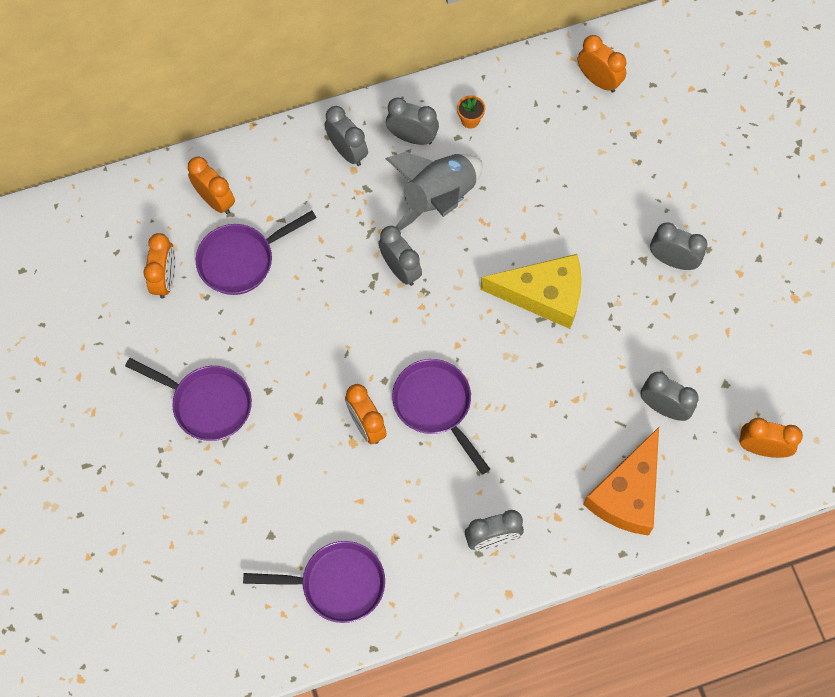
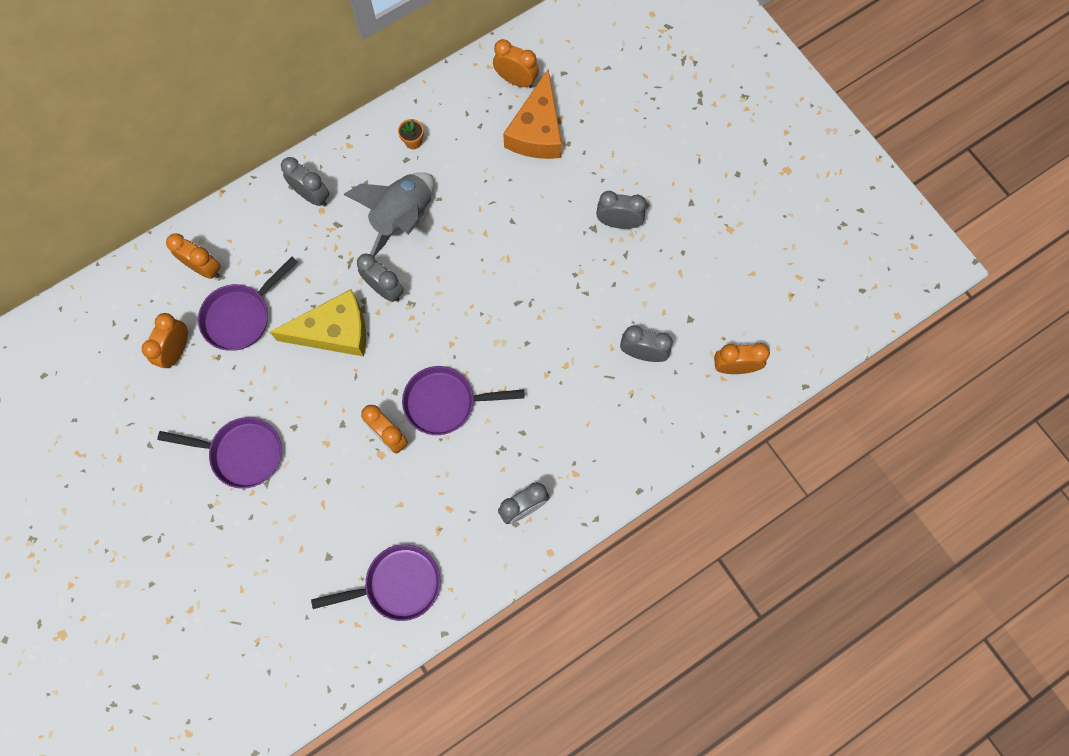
camera: 15 degrees left, 5 degrees up
(165, 279) = (177, 350): orange clock -> orange clock turned 150 degrees counterclockwise
(412, 137) = (366, 169): grey clock -> none
(435, 405) = (445, 402): purple pan -> purple pan turned 45 degrees counterclockwise
(543, 295) = (515, 280): yellow cheese -> yellow cheese (334, 331)
(627, 494) = (630, 437): orange cheese -> orange cheese (537, 131)

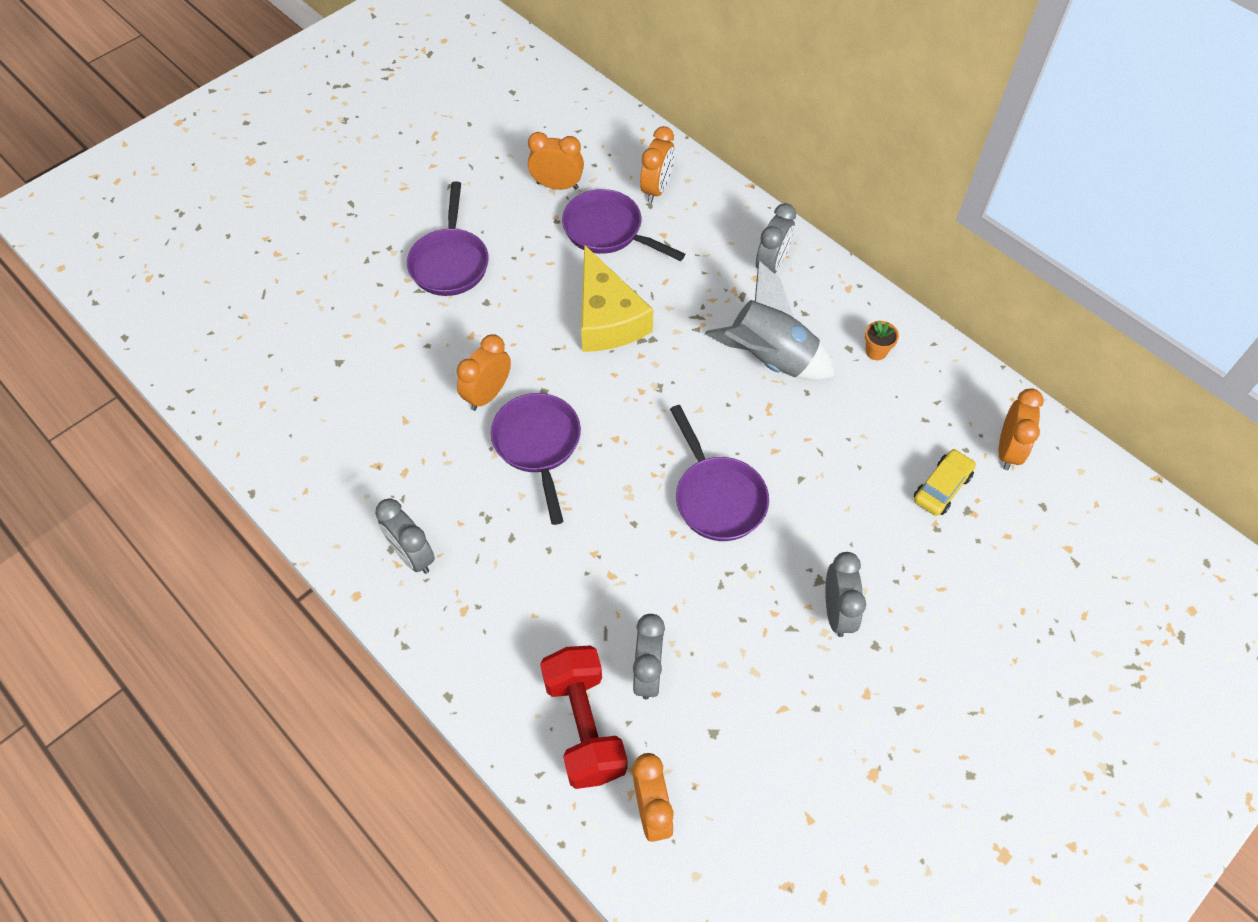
camera: 80 degrees right, 15 degrees down
(384, 289) = (671, 357): grey clock -> none
(397, 584) = (309, 435): purple pan -> purple pan (717, 497)
(537, 131) = (942, 487): orange cheese -> yellow car
(673, 401) = (584, 725): none -> red dumbbell

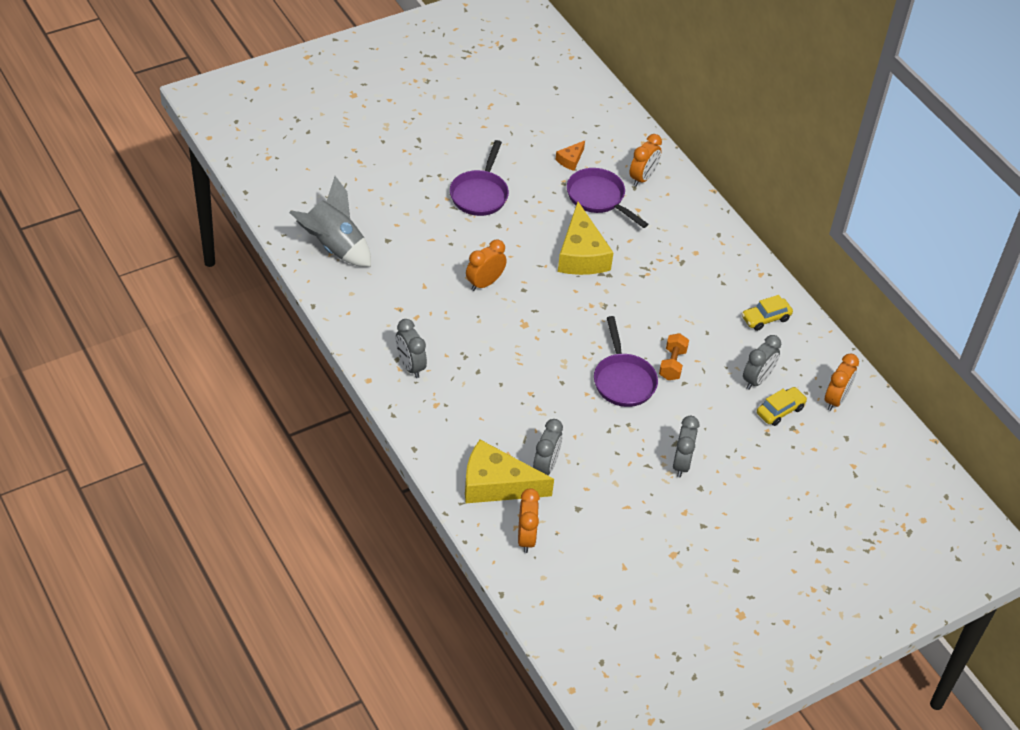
camera: 10 degrees right, 10 degrees down
(538, 445) = (511, 321): purple pan -> none
(557, 186) = (570, 160): orange clock -> orange cheese
(584, 725) = (496, 484): red dumbbell -> yellow cheese
(770, 359) = (688, 306): grey rocket -> grey rocket (334, 247)
(771, 265) = (710, 247): grey clock -> grey clock (757, 380)
(776, 454) = (672, 364): none -> orange dumbbell
(876, 351) = (765, 318): orange flower pot -> yellow car

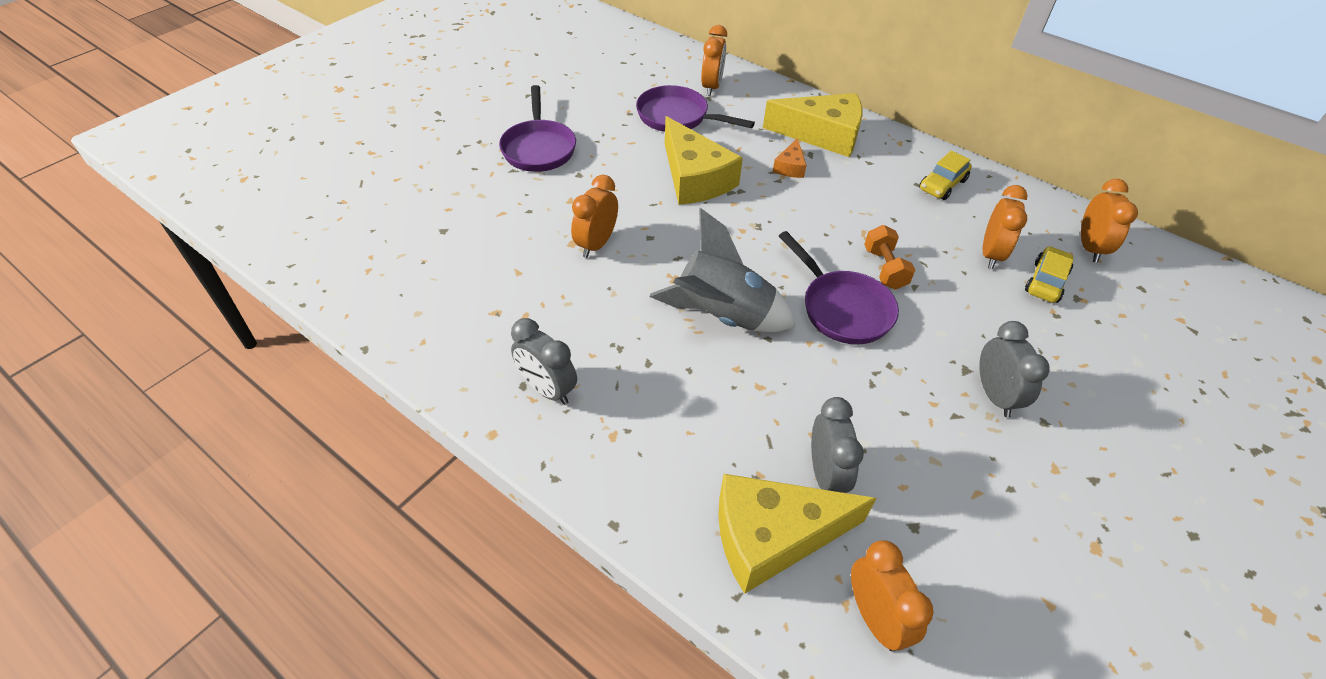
camera: 20 degrees left, 0 degrees up
(334, 247) = (371, 260): grey rocket -> grey rocket (722, 316)
(570, 160) = (624, 90): orange cheese -> orange cheese (790, 167)
(703, 248) = (822, 135): none -> yellow cheese
(757, 380) = (990, 254): grey clock -> orange clock

